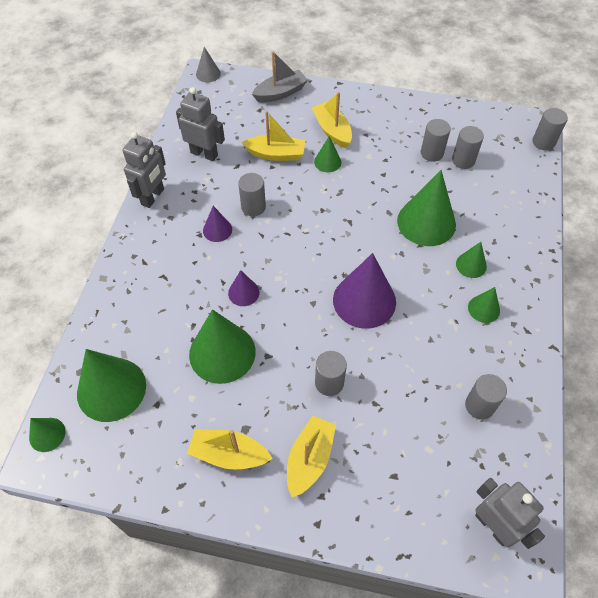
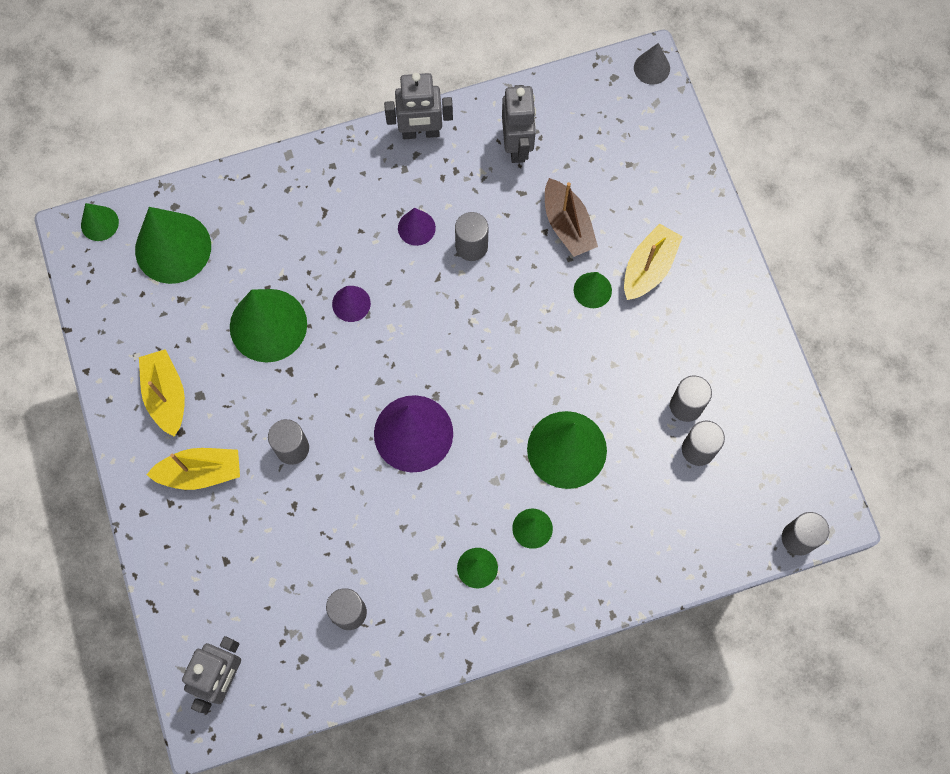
camera: 60 degrees right, 15 degrees up
(276, 154) = (567, 225): yellow boat -> brown boat
(280, 93) = (675, 172): grey boat -> none

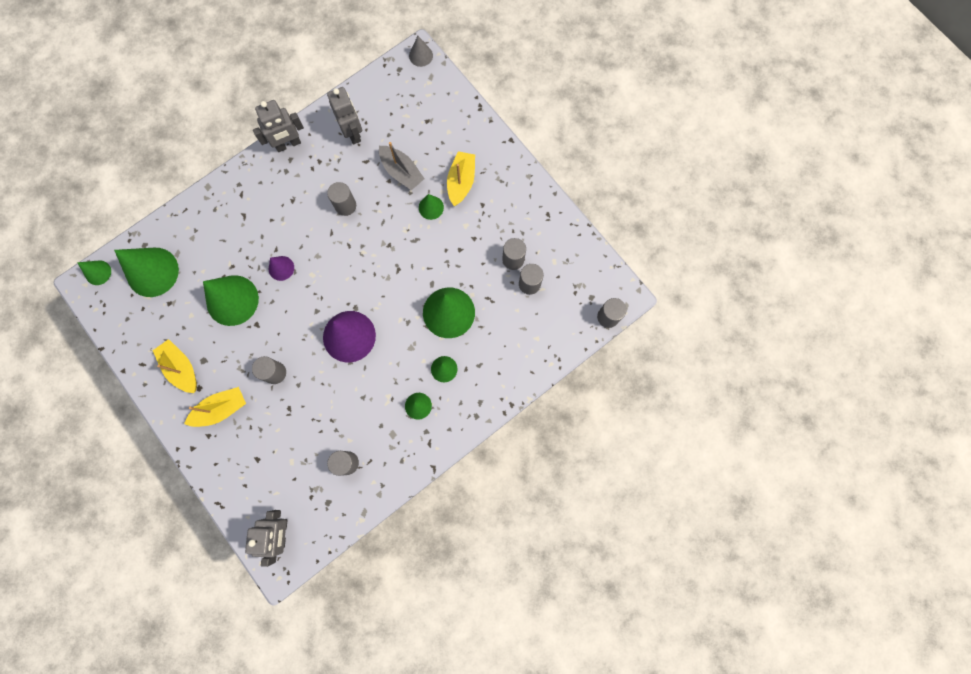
camera: 20 degrees left, 5 degrees up
(416, 228) = (306, 206): purple cone -> none
(567, 225) = (401, 172): brown boat -> grey boat

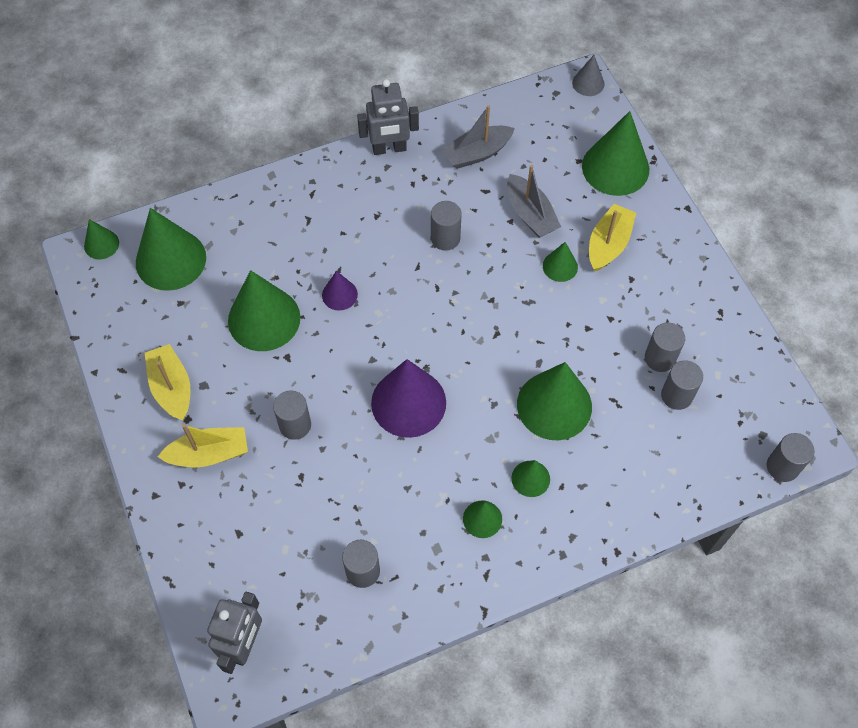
camera: 15 degrees right, 15 degrees down
(353, 132) = (477, 153): grey robot -> grey boat
(454, 120) = (615, 167): none -> green cone

